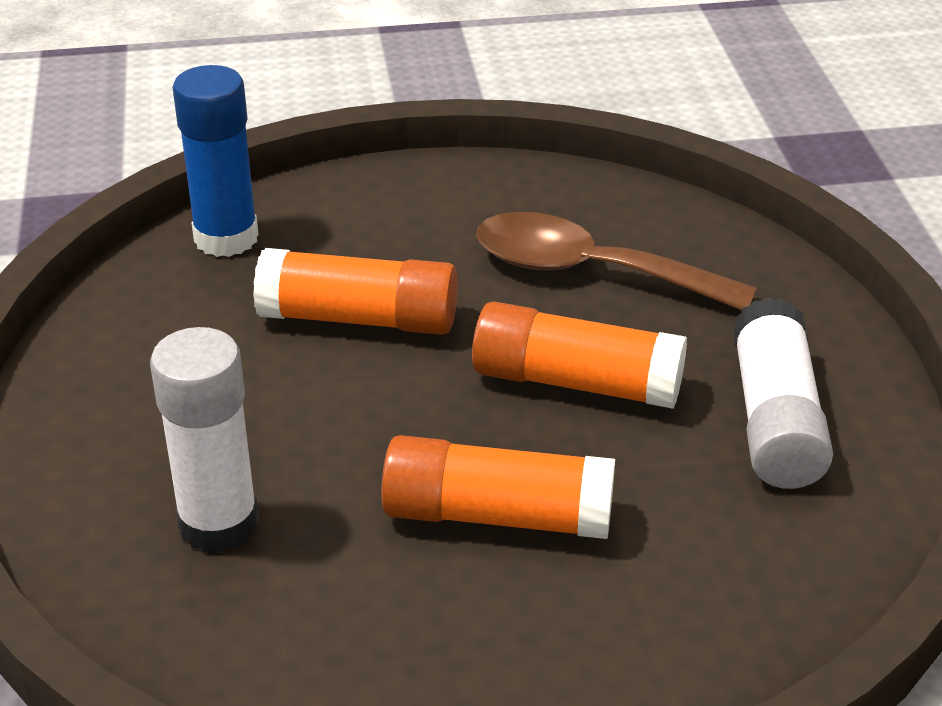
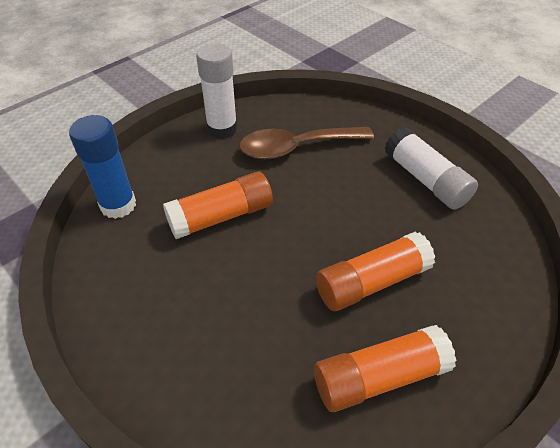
camera: 35 degrees left, 10 degrees up
(218, 524) = (257, 362): white glue stick -> white glue stick (222, 129)
(576, 382) = (340, 201): orange glue stick -> orange glue stick (379, 377)

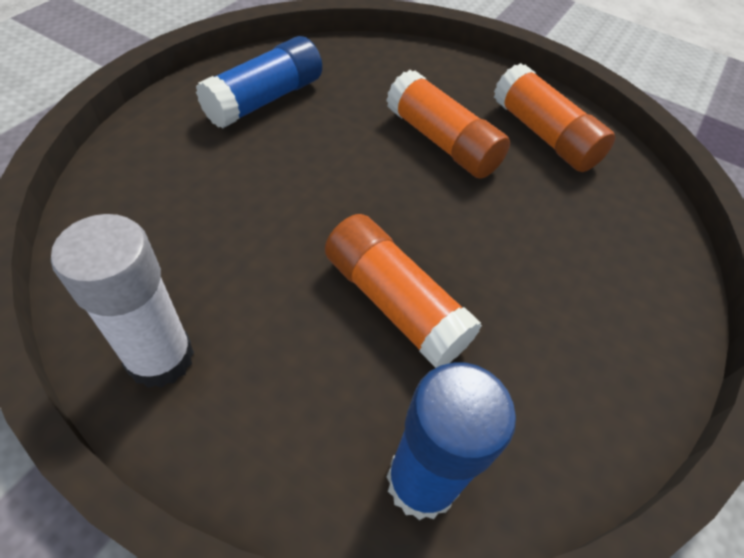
camera: 110 degrees left, 5 degrees up
(296, 148) = (213, 233): brown spoon -> none
(425, 180) = (265, 99): white glue stick -> blue glue stick

